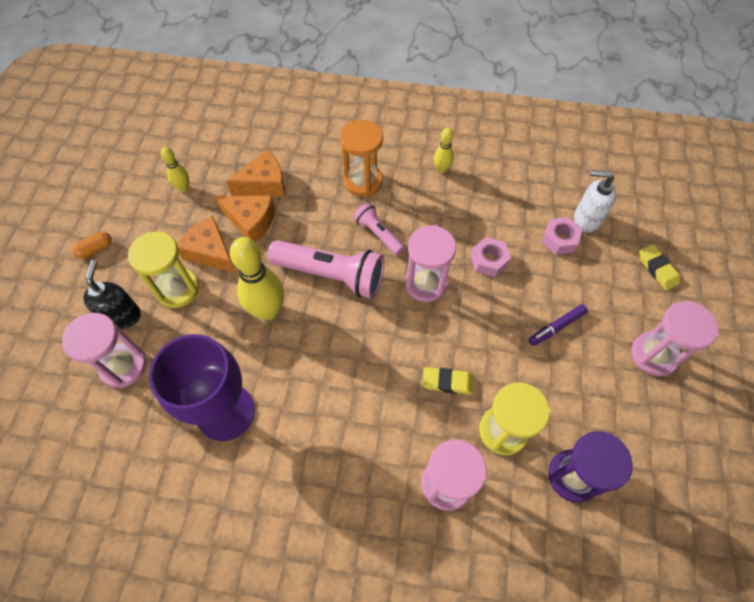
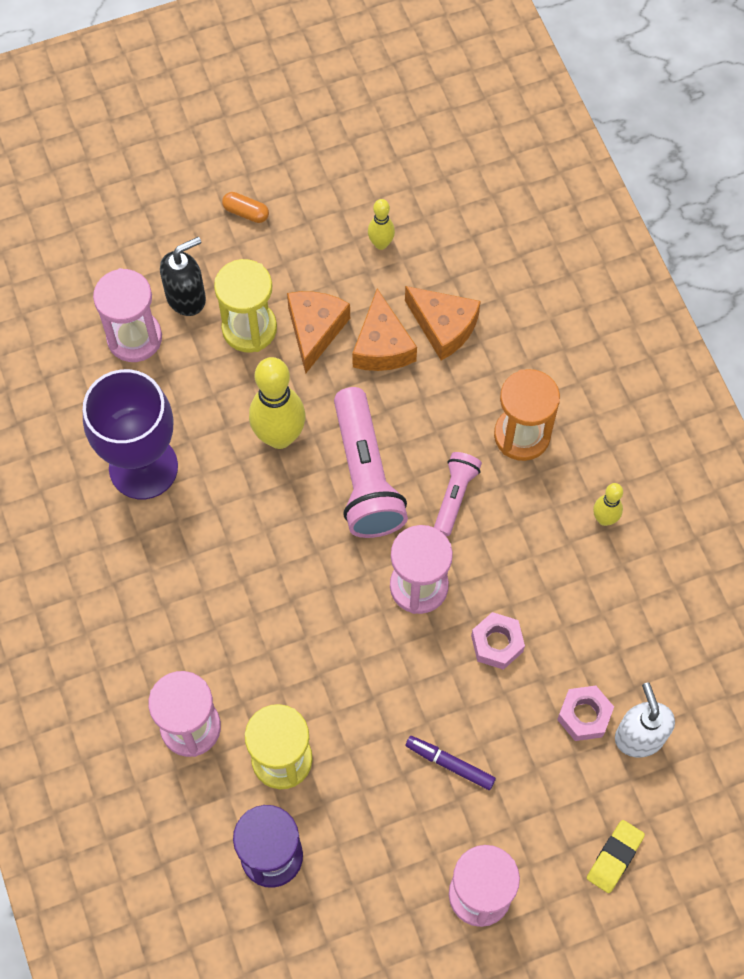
camera: 60 degrees right, 5 degrees up
(448, 382) = (306, 673): yellow eraser -> none

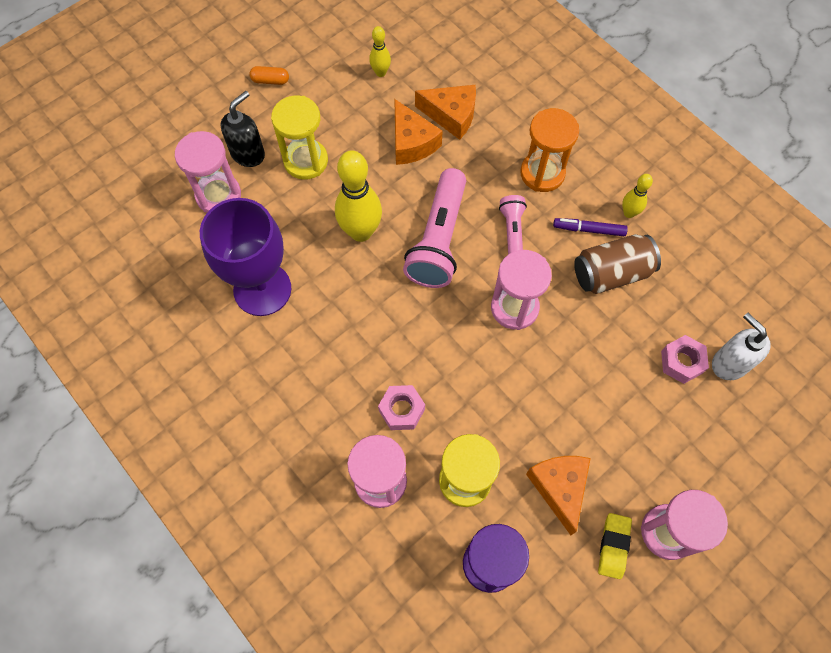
camera: 20 degrees left, 0 degrees up
(315, 330) = (356, 147): orange cheese -> orange cheese (559, 488)
(365, 476) = (438, 239): pink flashlight -> pink flashlight turned 45 degrees clockwise
(450, 764) = (598, 436): purple marker -> purple marker (589, 230)
(497, 644) = (592, 331): pink nut -> pink nut (401, 410)
(549, 584) = (611, 273): none -> brown can
(614, 857) = (755, 463): yellow eraser -> yellow eraser (613, 546)

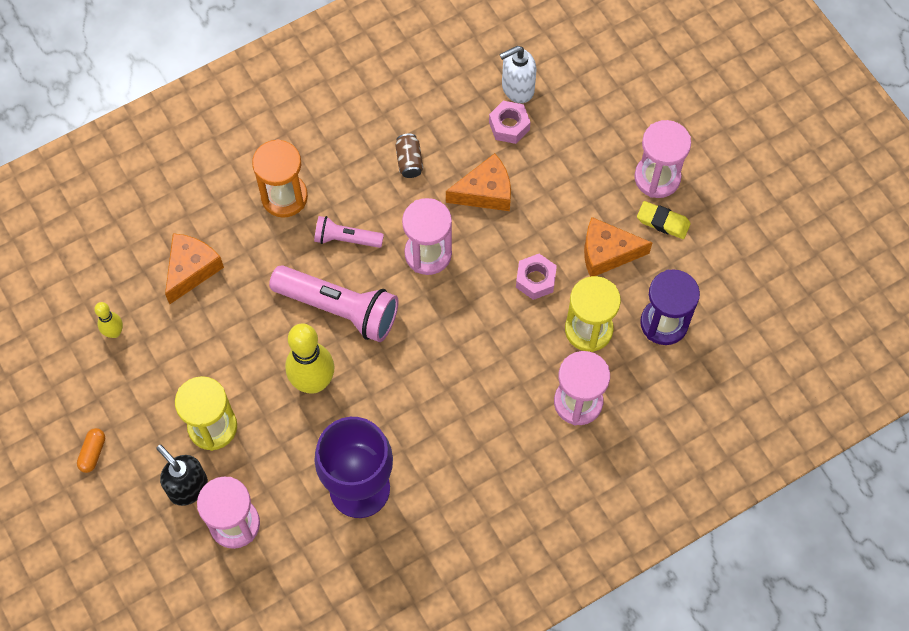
camera: 80 degrees left, 0 degrees up
(401, 410) = (513, 373): pink nut -> pink nut (535, 280)
(412, 143) = (216, 315): orange cheese -> orange cheese (485, 192)
(589, 230) = (358, 169): purple marker -> none
(611, 273) = (409, 161): brown can -> brown can, size x0.55
(629, 213) = (348, 130): yellow bowling pin -> none

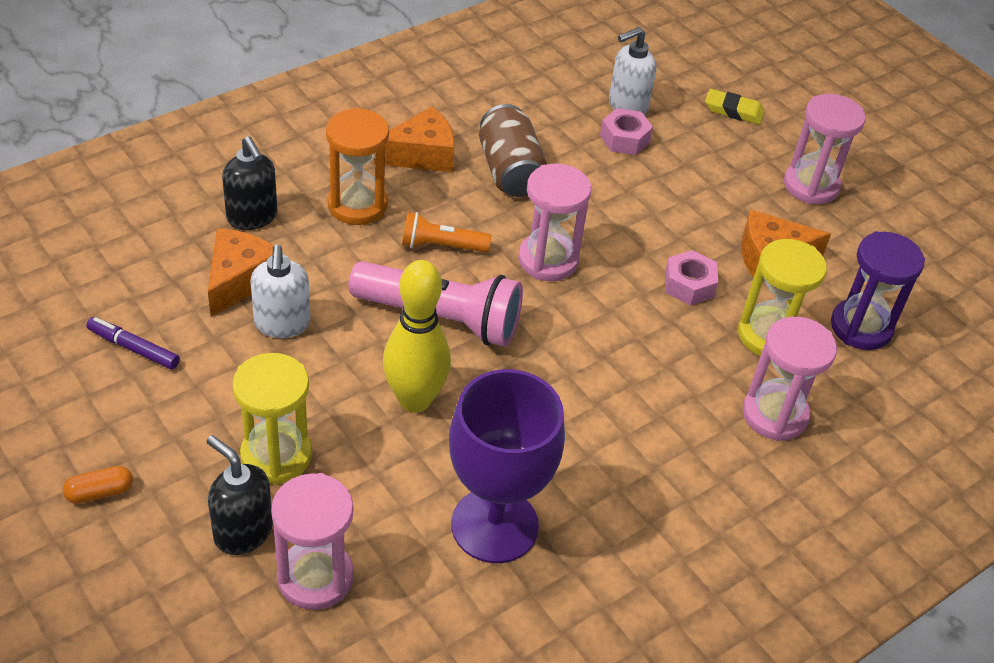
camera: 10 degrees left, 20 degrees down
(93, 453) = (100, 492): orange capsule -> orange capsule turned 60 degrees clockwise
(114, 332) = (134, 348): yellow bowling pin -> purple marker
(203, 209) = (252, 217): none -> black soap dispenser
(221, 312) = (282, 324): none -> white soap dispenser
(346, 239) = (441, 246): pink flashlight -> orange flashlight
(409, 161) = (510, 171): brown can -> brown can, size x1.81
(485, 192) = (608, 199): orange cheese -> orange cheese (421, 154)
(663, 222) = (830, 227): yellow eraser -> yellow eraser (733, 111)

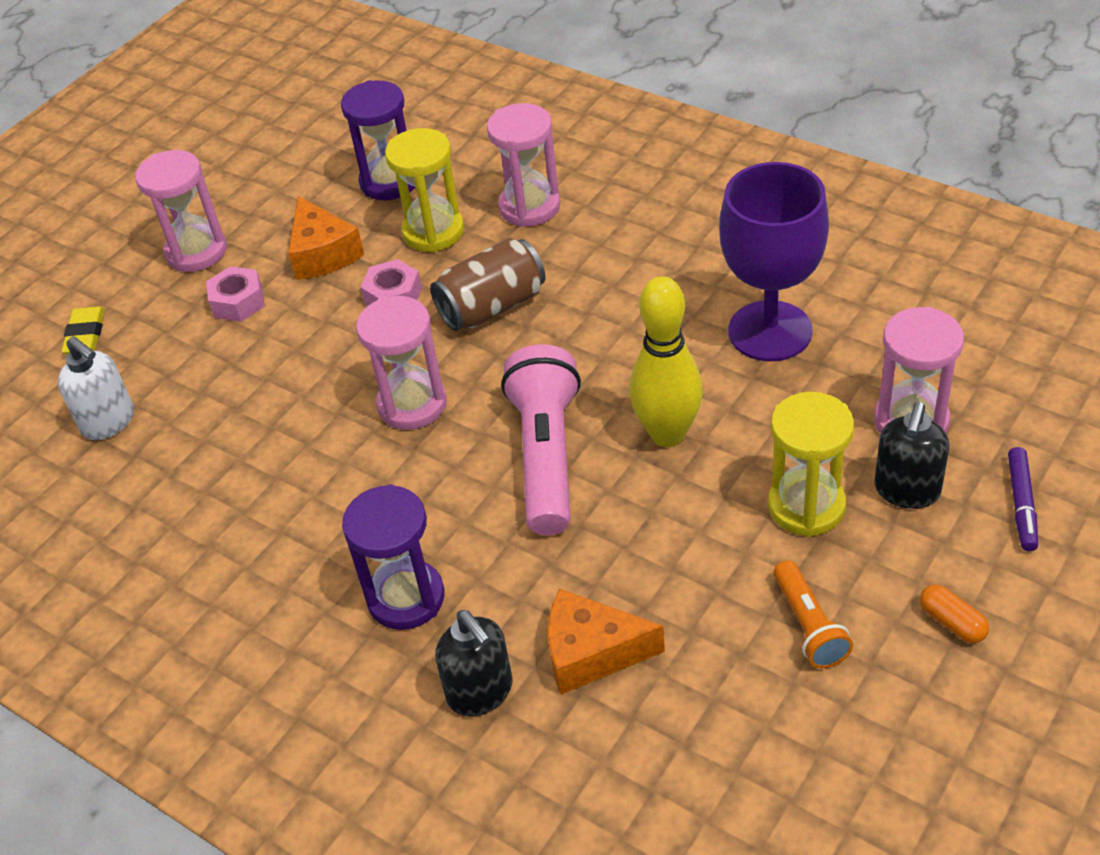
camera: 100 degrees left, 0 degrees up
(134, 348) = (756, 698): purple marker -> purple marker (1021, 504)
(252, 217) = (480, 692): black soap dispenser -> black soap dispenser turned 105 degrees clockwise
(282, 324) = (635, 581): white soap dispenser -> none
(357, 205) = (406, 598): orange hourglass -> purple hourglass
(421, 154) = (282, 574): orange cheese -> none
(441, 246) = (436, 496): orange flashlight -> orange flashlight (808, 626)
(510, 171) = (277, 483): brown can -> brown can (492, 307)
(624, 139) = (174, 406): pink nut -> pink nut (238, 302)

